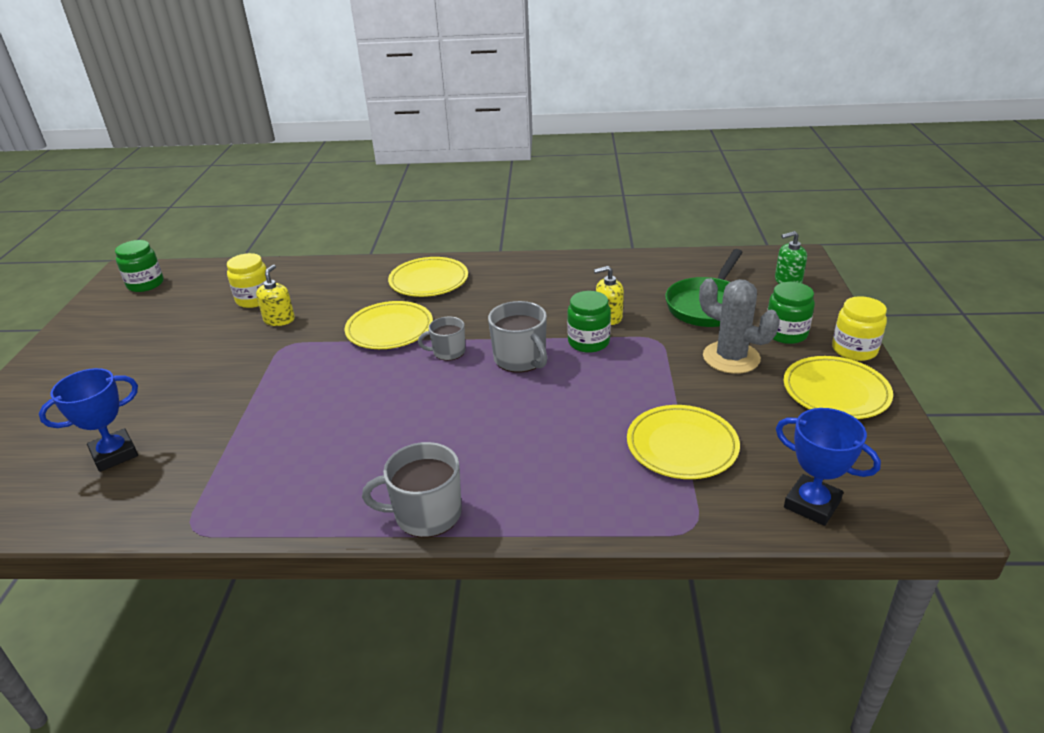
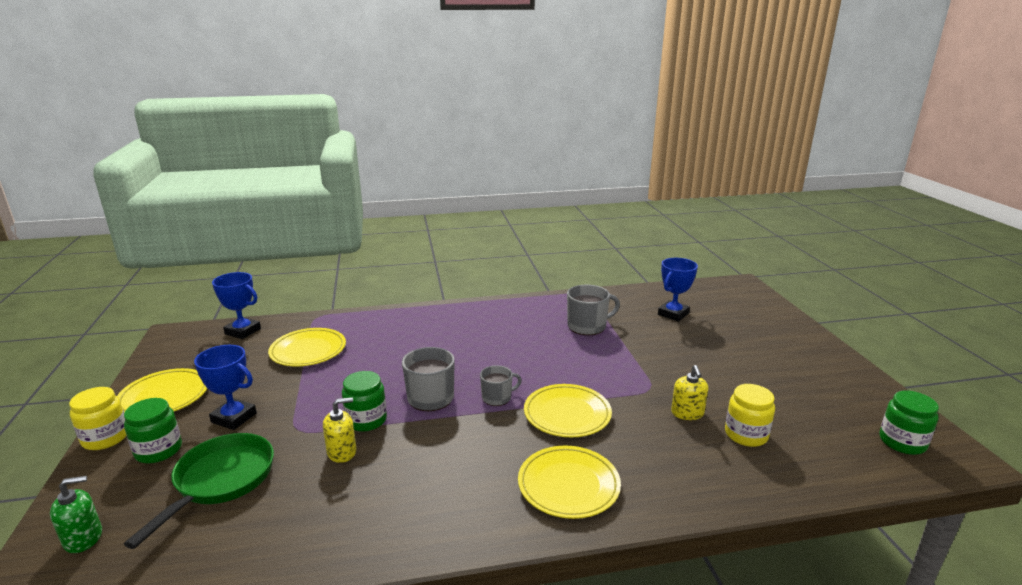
camera: 165 degrees right, 10 degrees down
(426, 514) = (464, 309): grey mug -> grey mug (587, 326)
(731, 358) = (234, 418): grey cactus -> blue trophy

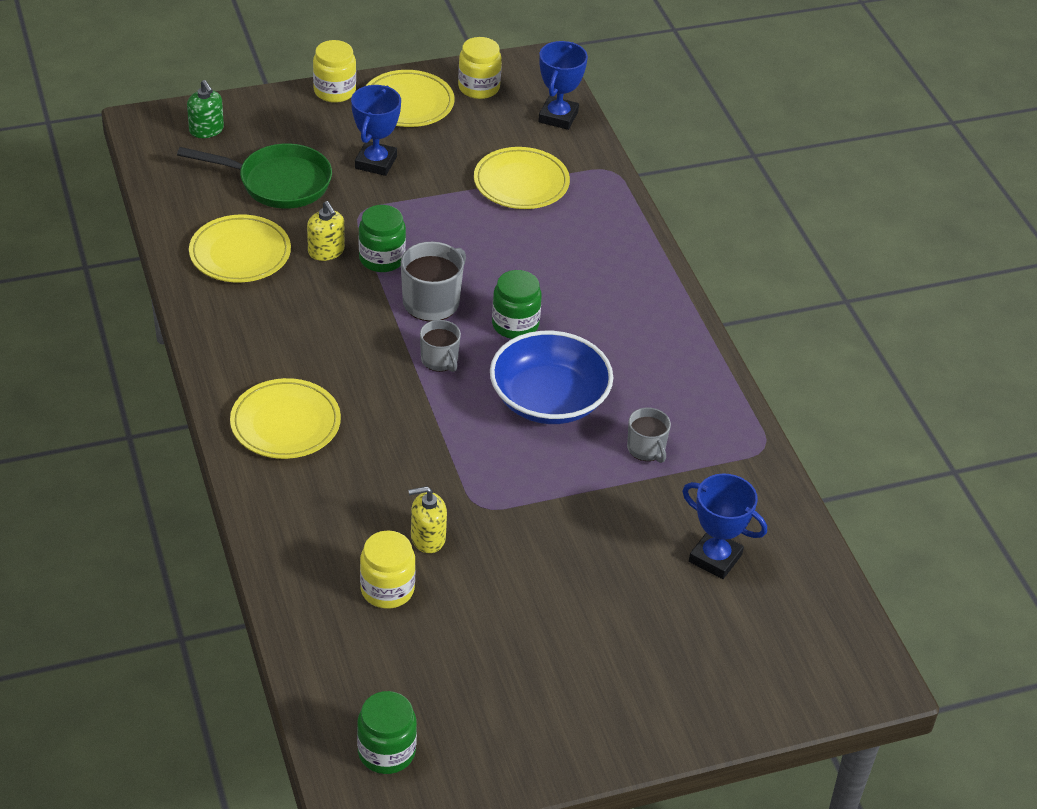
camera: 80 degrees right, 20 degrees up
(158, 450) = (319, 130): green jar -> green jar (515, 324)
(176, 361) = (479, 88): none -> yellow jar
(543, 355) = (549, 399): none -> blue bowl
(567, 414) = (412, 423): yellow plate -> yellow plate (240, 253)
(587, 326) = (646, 449): grey mug -> grey mug, size x0.63

